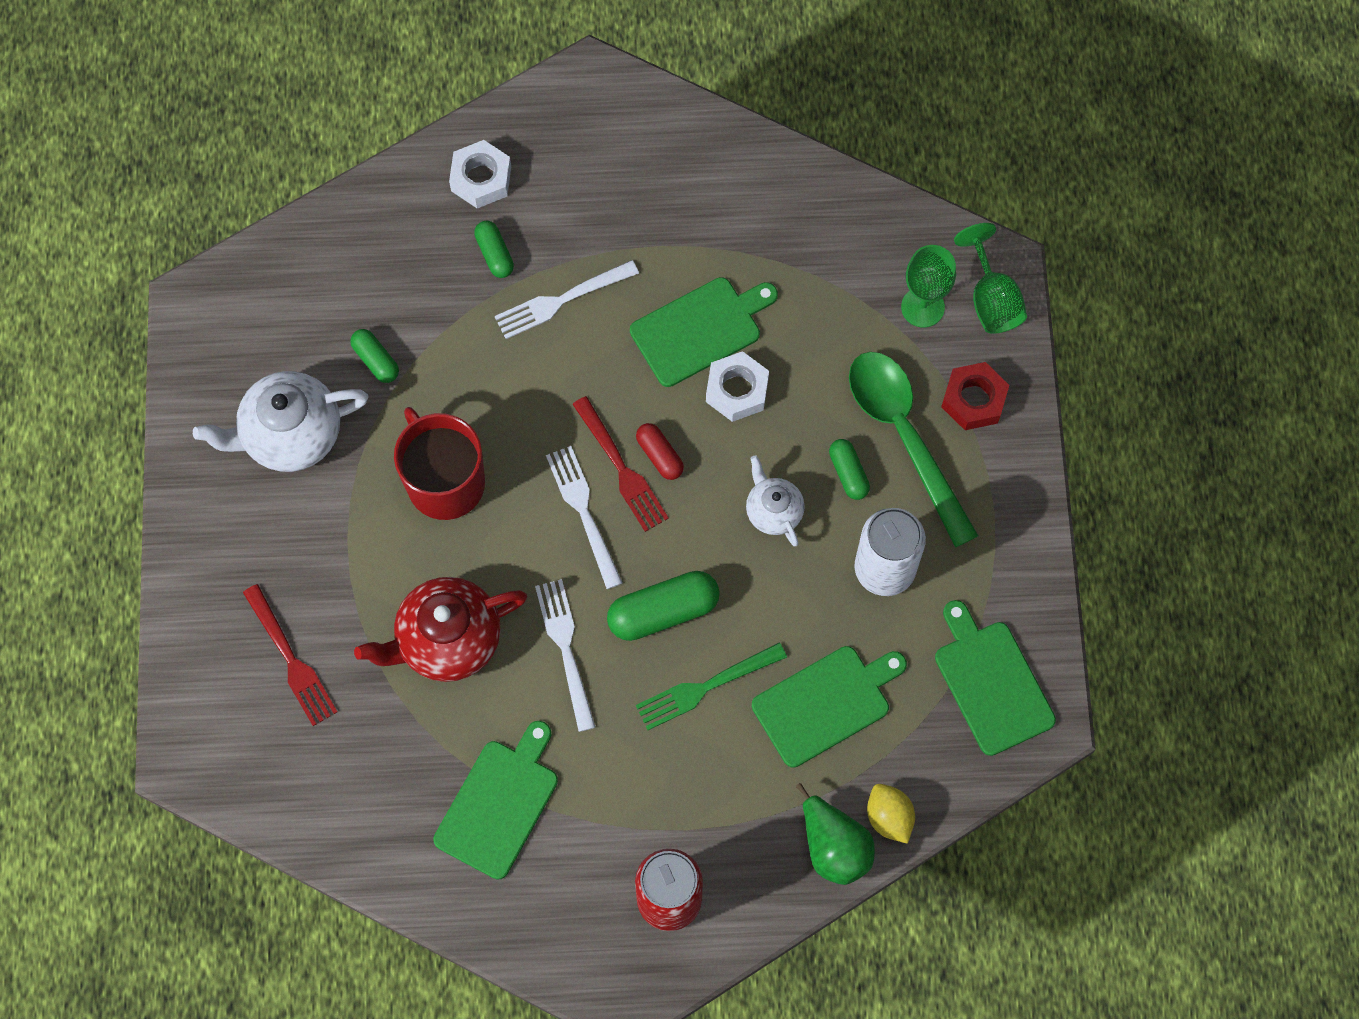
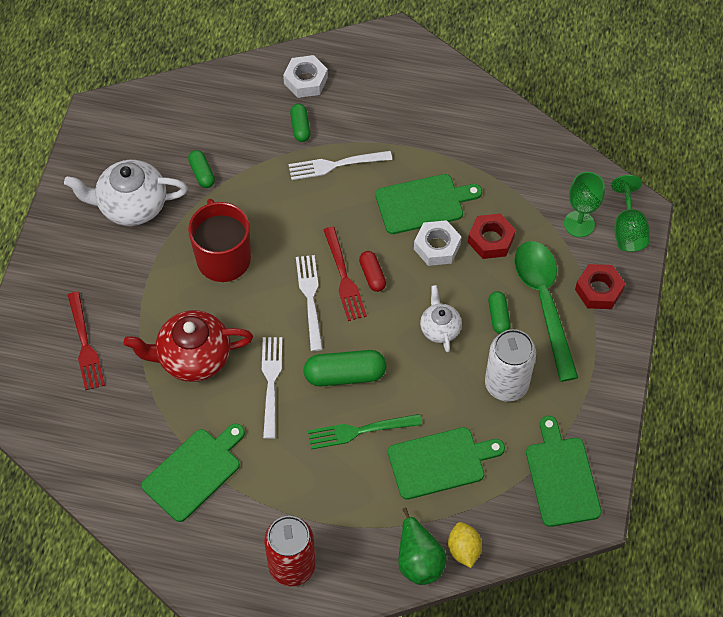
camera: 15 degrees right, 10 degrees down
(808, 361) = (491, 240): none -> red nut

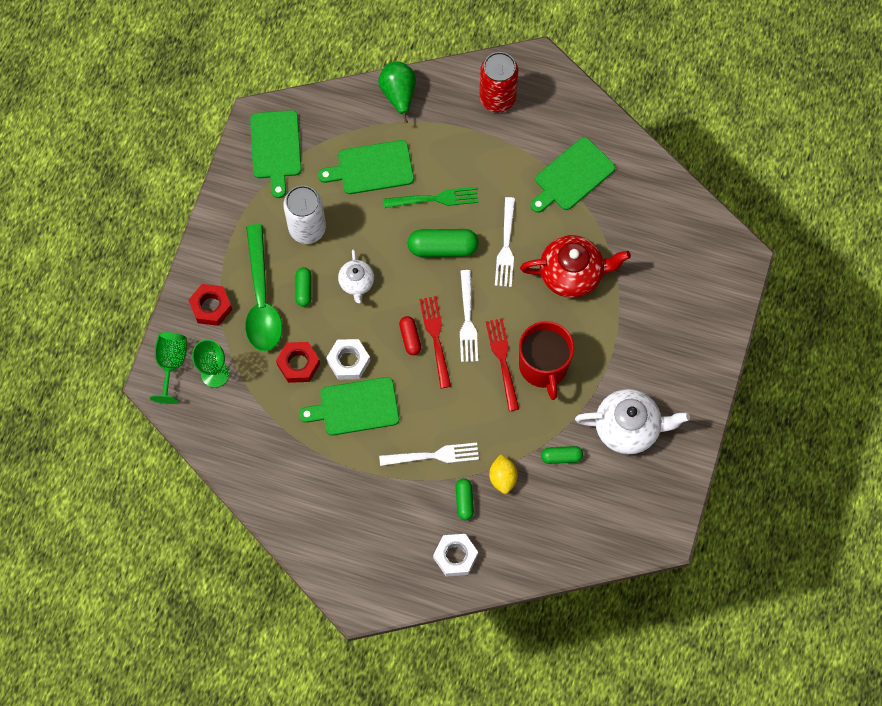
camera: 175 degrees left, 10 degrees up
(85, 344) = (666, 293): red fork -> red fork (503, 361)
(202, 173) = (561, 457): green capsule -> green capsule turned 75 degrees counterclockwise
(463, 550) = (363, 99): yellow lemon -> yellow lemon (502, 478)

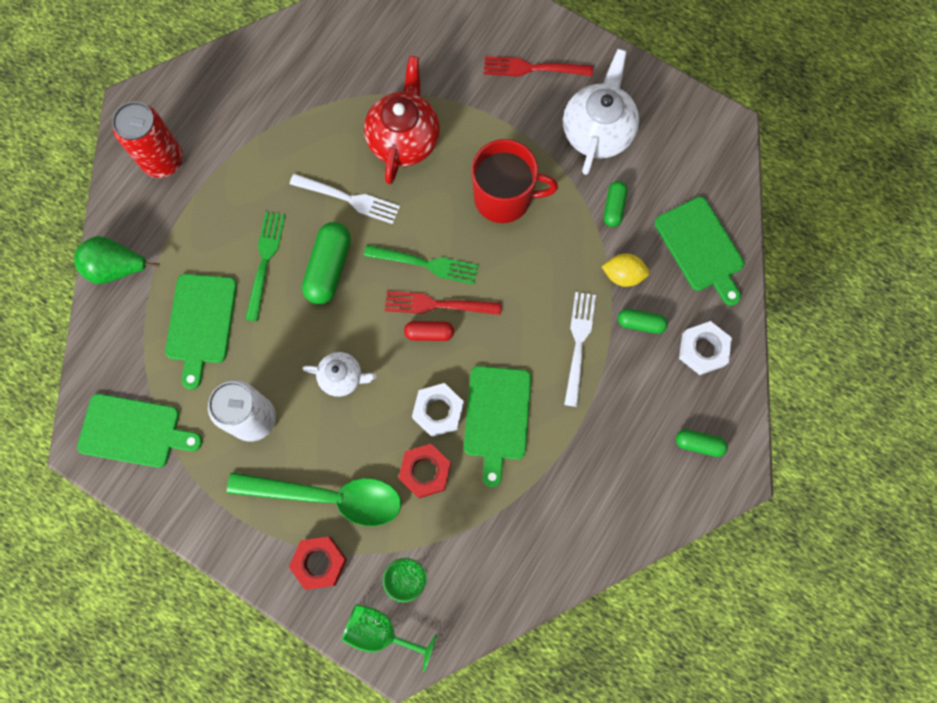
camera: 75 degrees left, 5 degrees up
(304, 289) = (331, 442): green capsule -> green capsule (699, 444)
(467, 320) = (426, 264): white fork -> green fork
(503, 361) = (485, 239): red fork -> red fork (533, 68)
(572, 176) = (287, 107): green cutting board -> green cutting board (701, 248)

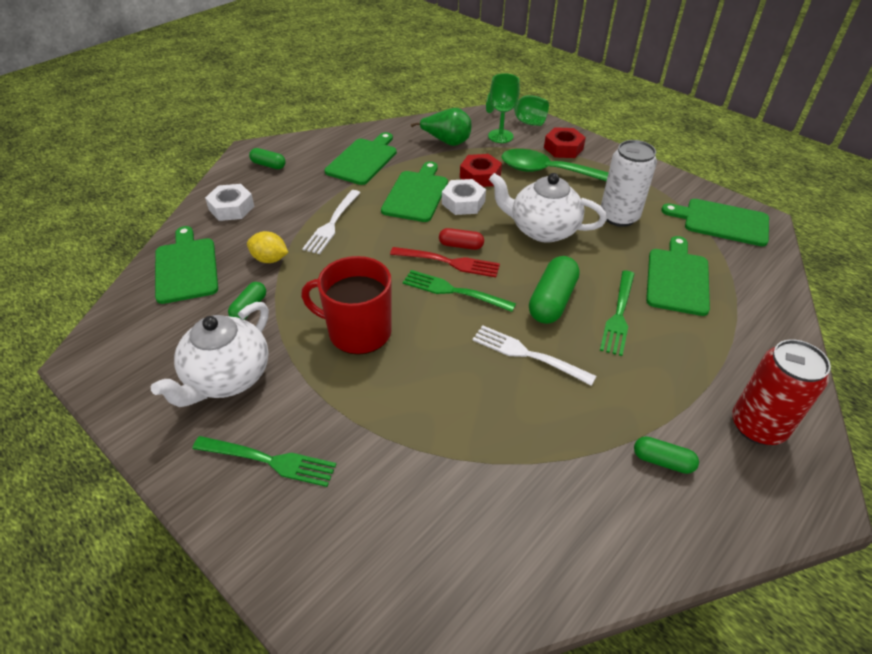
camera: 170 degrees left, 30 degrees down
(117, 268) = (777, 330): green pear -> green pear (447, 142)
(342, 377) = (542, 230): white teapot -> white teapot, size x1.78
(404, 139) = (456, 404): red teapot -> none
(533, 68) = (269, 461): red fork -> green fork
(582, 480) = (363, 160): none -> green cutting board
(640, 323) = (273, 228): green capsule -> green capsule (662, 461)

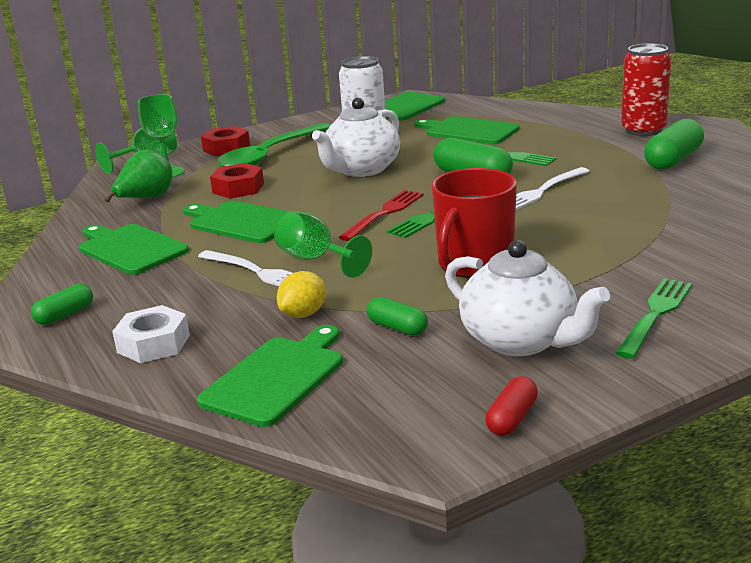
camera: 70 degrees left, 20 degrees down
(186, 267) = (276, 377): green cutting board -> green cutting board turned 120 degrees clockwise
(355, 245) = (316, 260): none -> green goblet
(461, 245) = (359, 206): red capsule -> red capsule (512, 419)
(463, 202) = (282, 200): white nut -> none
(662, 461) = (673, 160): green capsule -> green capsule, size x1.74

